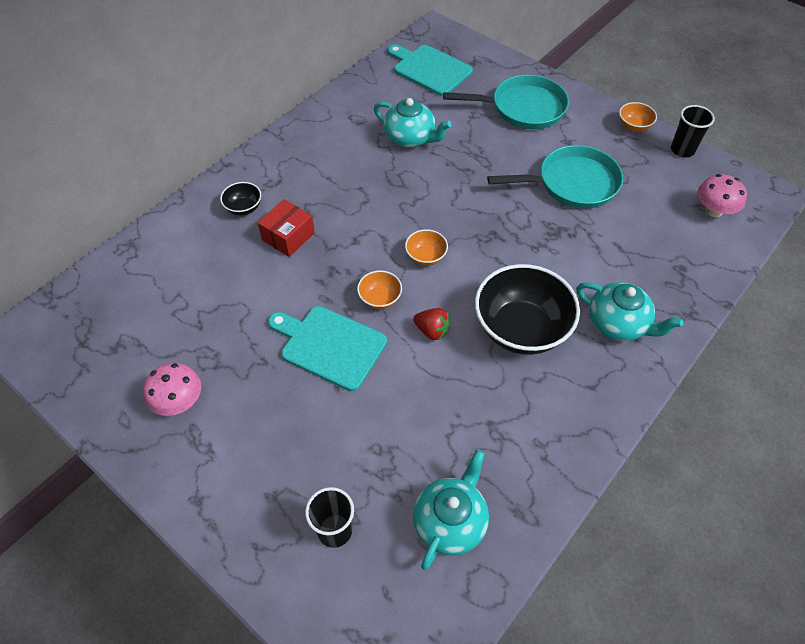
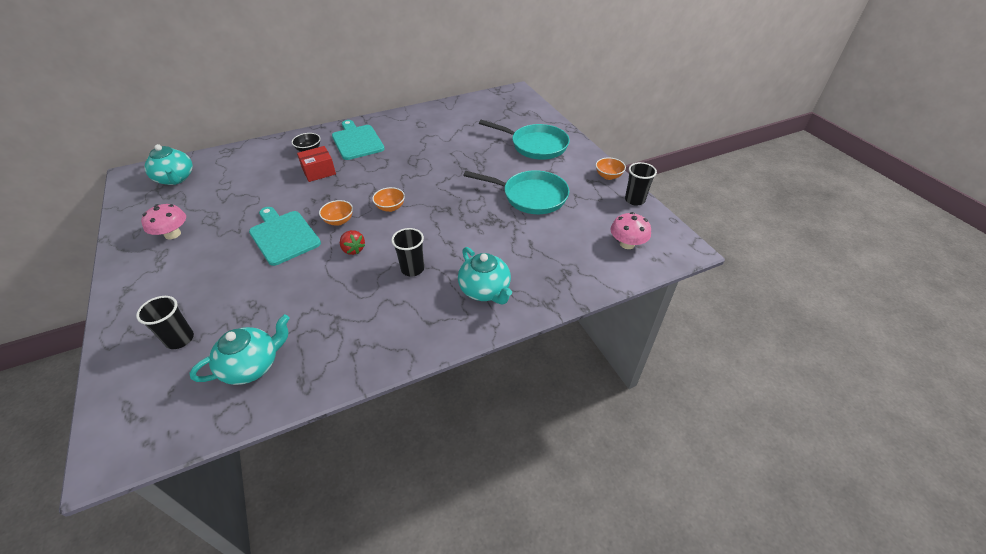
camera: 25 degrees right, 10 degrees down
(410, 138) = (444, 142): turquoise teapot -> turquoise teapot (175, 179)
(430, 69) = (492, 110): turquoise cutting board -> turquoise cutting board (357, 141)
(521, 329) = (412, 269): black bowl -> black cup

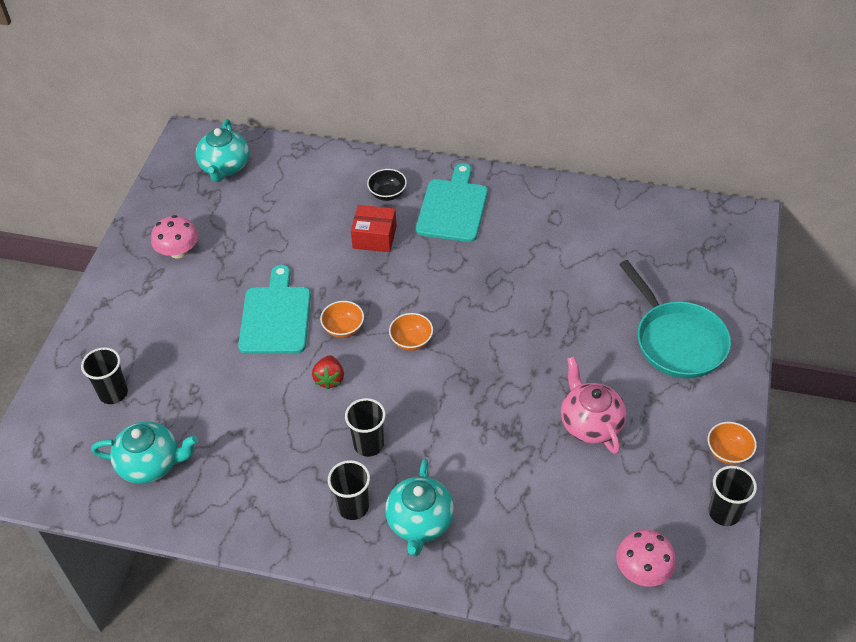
camera: 40 degrees right, 5 degrees up
(434, 306) = (353, 507): none -> black cup
(531, 196) = (590, 423): turquoise pan -> pink teapot

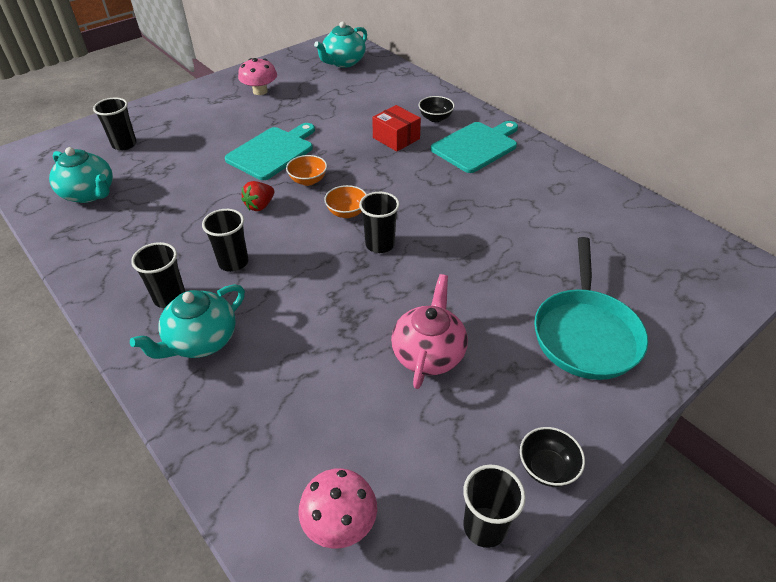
camera: 35 degrees right, 5 degrees down
(469, 355) = (380, 244): none -> black cup
(728, 452) = (547, 467): orange bowl -> black bowl

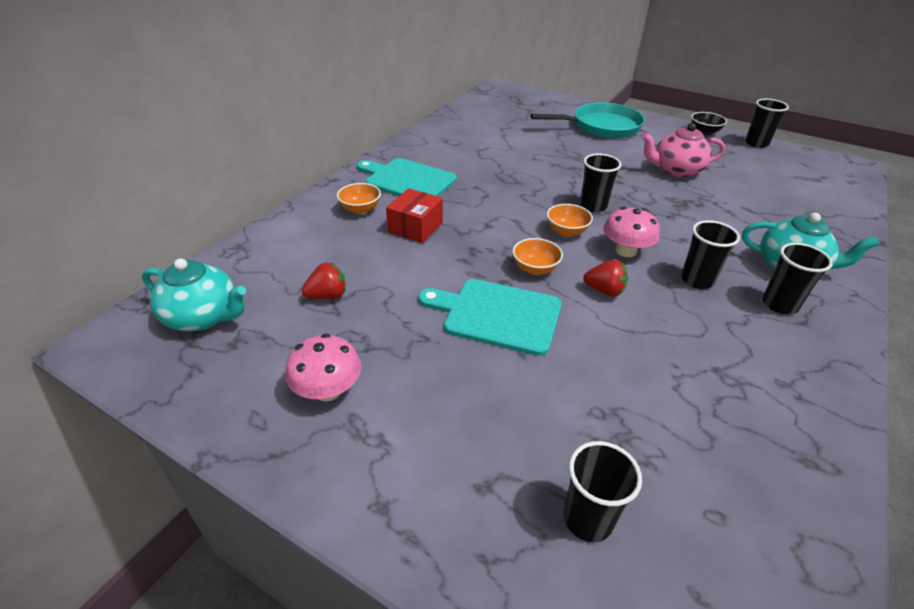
camera: 110 degrees left, 5 degrees down
(89, 193) = (732, 485): turquoise teapot -> none
(336, 97) = (328, 296): none -> red strawberry
(339, 522) = (814, 179): pink mushroom -> pink mushroom (626, 251)
(435, 118) = (360, 209): black bowl -> orange bowl

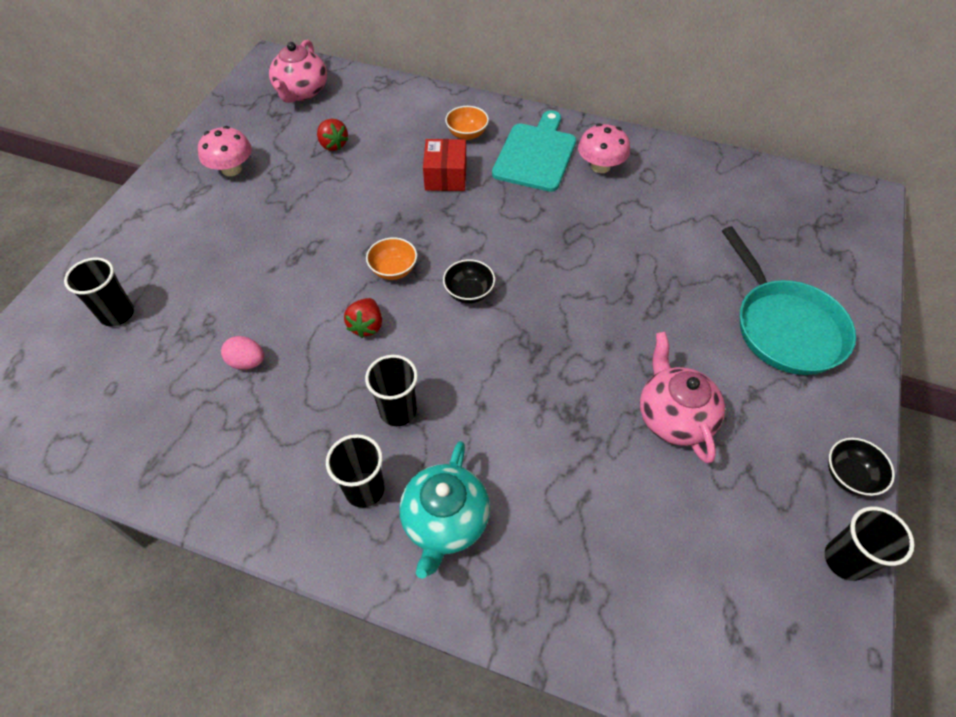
camera: 80 degrees right, 15 degrees up
(203, 317) = (301, 92): turquoise teapot -> pink teapot
(415, 227) = (445, 176): red box -> red box turned 75 degrees clockwise
(497, 315) = (320, 249): turquoise cutting board -> none
(566, 231) = (469, 293): orange bowl -> black bowl
(593, 206) = (533, 316): black cup -> none
(626, 251) = (442, 346): pink mushroom -> pink mushroom (600, 166)
(657, 377) = (247, 362): none -> pink egg

